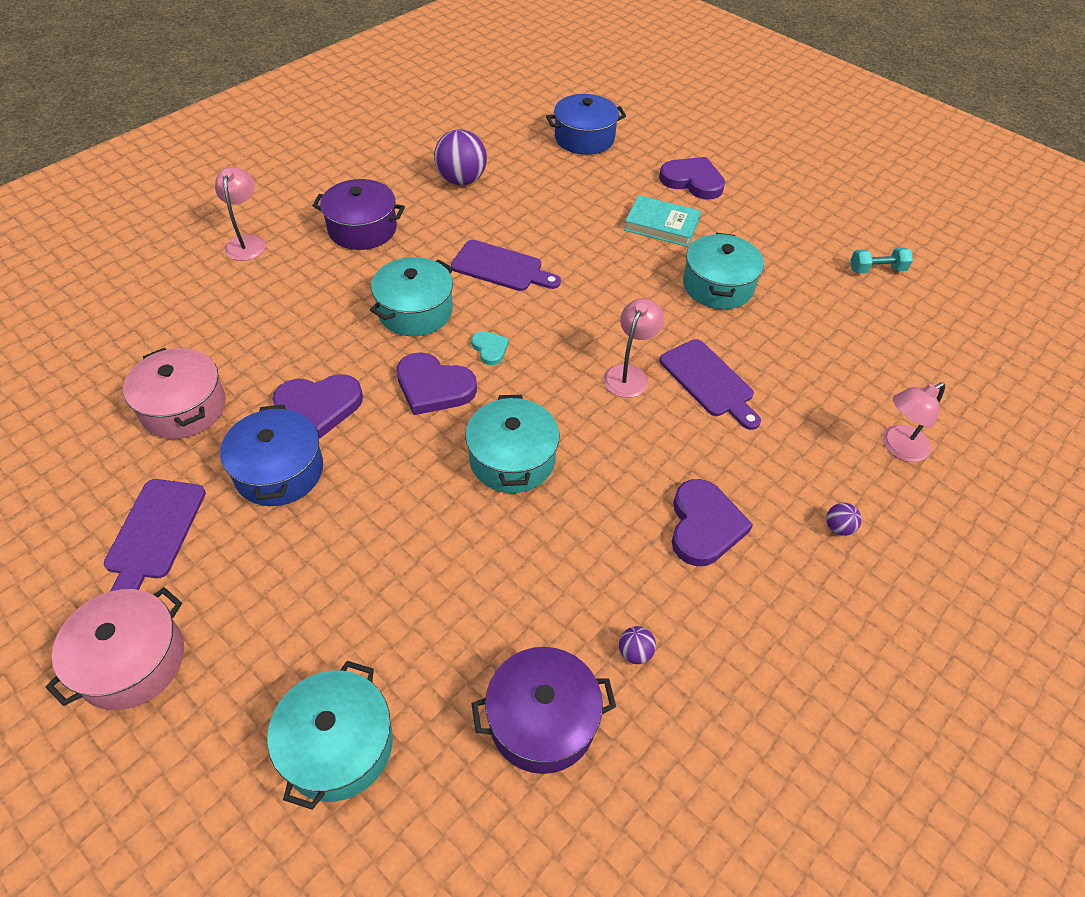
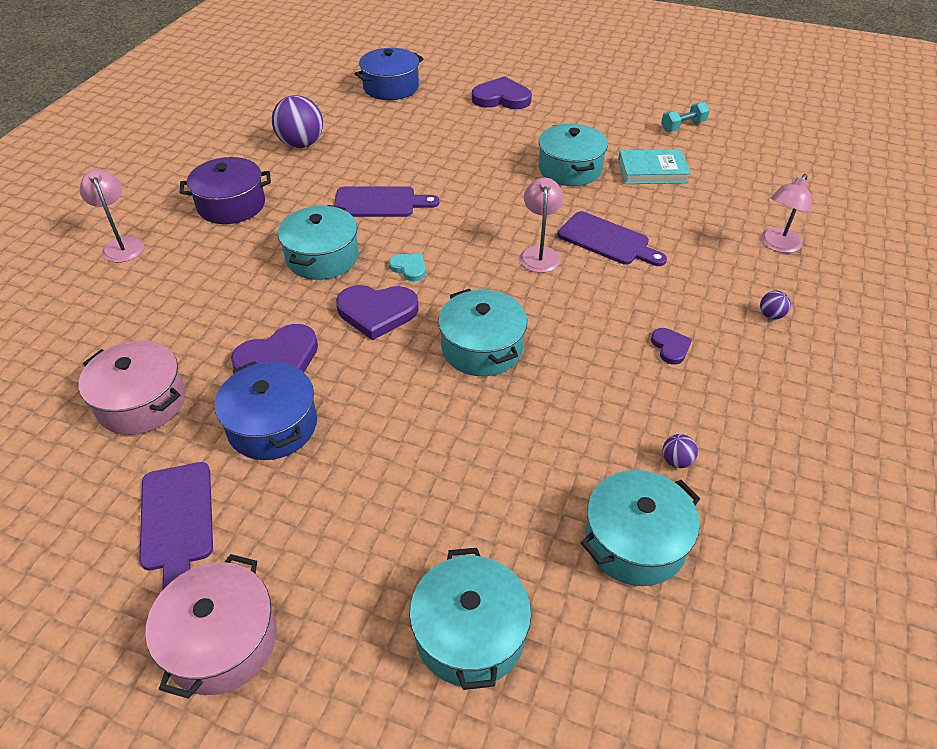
camera: 20 degrees left, 5 degrees down
(542, 720) = (635, 541): purple pot -> turquoise pot
(661, 225) = (496, 136): turquoise book -> turquoise book (652, 171)
(704, 526) = (670, 347): purple heart -> purple heart, size x0.54

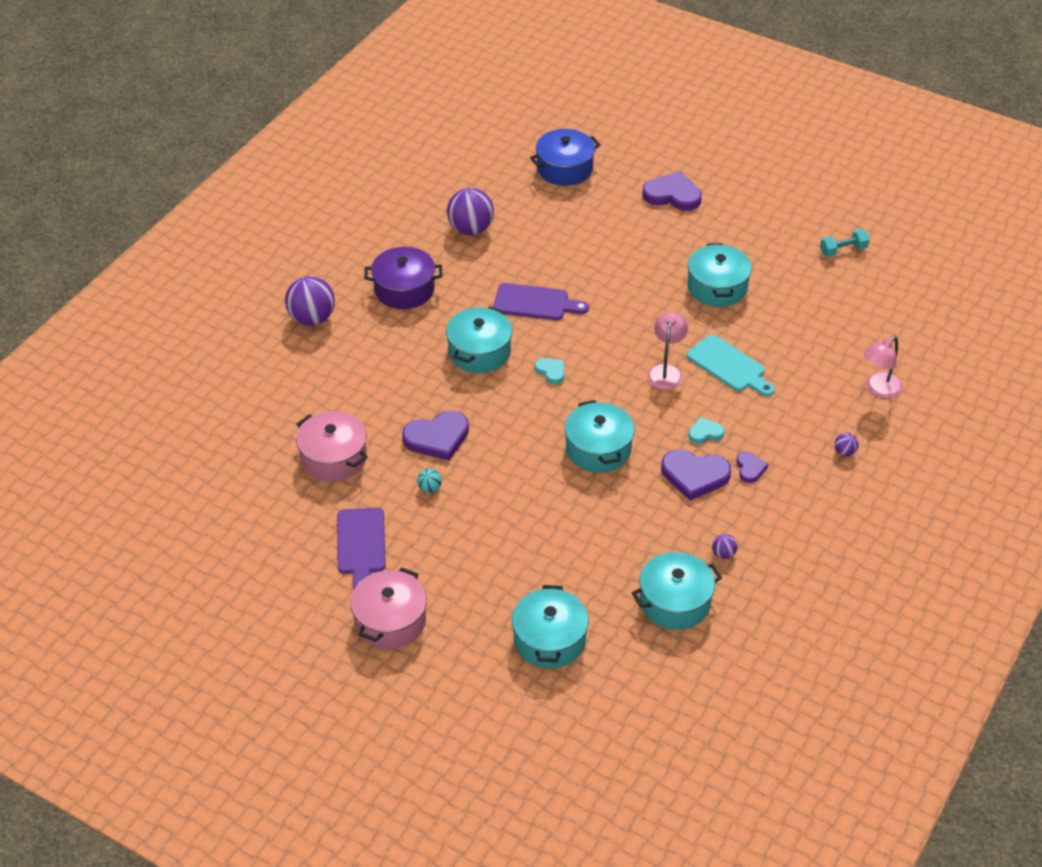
camera: 10 degrees right, 0 degrees up
(122, 244) = (312, 318): pink lamp -> purple ball
(272, 425) = (430, 488): blue pot -> turquoise ball
(377, 312) = (519, 408): purple heart -> purple heart (694, 475)
(604, 313) = (705, 432): none -> turquoise heart
(607, 240) = (729, 366): purple cutting board -> turquoise cutting board
(652, 171) = (794, 299): turquoise book -> none

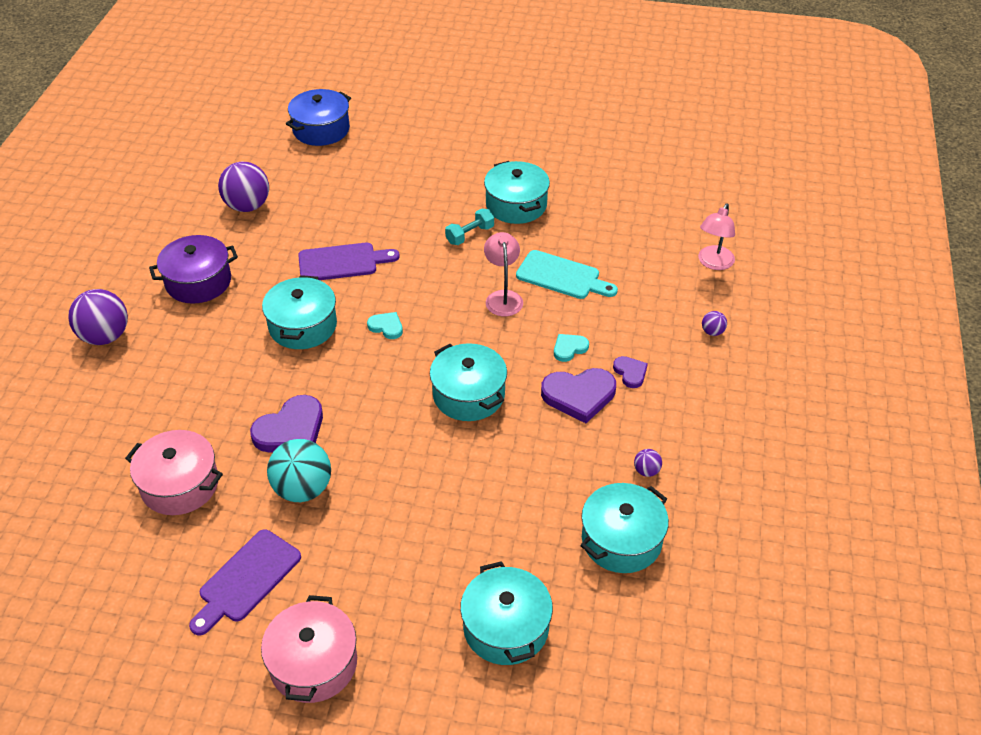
camera: 20 degrees left, 0 degrees up
(361, 545) = (246, 579): purple cutting board -> purple cutting board turned 60 degrees clockwise
(430, 488) = (303, 489): turquoise ball -> turquoise ball, size x2.21
(672, 195) = (436, 131): purple heart -> none
(843, 250) = (616, 145): turquoise dumbbell -> turquoise dumbbell (470, 235)

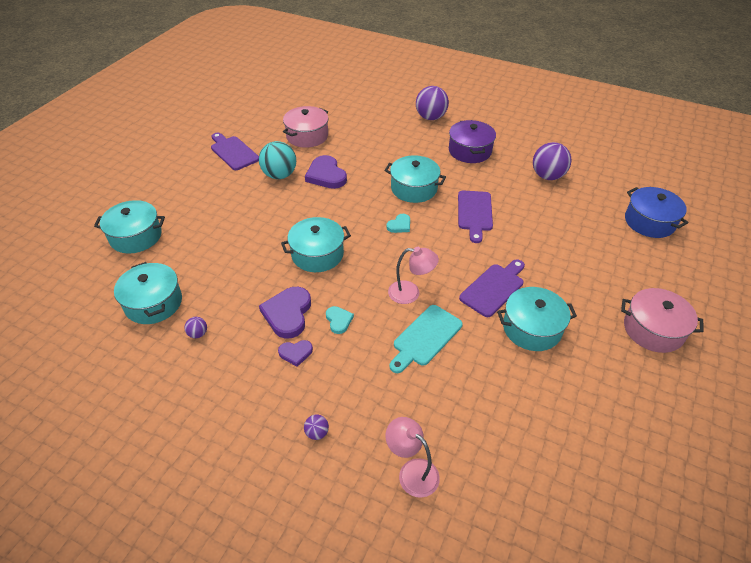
camera: 105 degrees right, 0 degrees up
(313, 663) = (170, 167): pink pot -> pink pot (653, 329)
(470, 235) = (494, 288): turquoise dumbbell -> purple cutting board

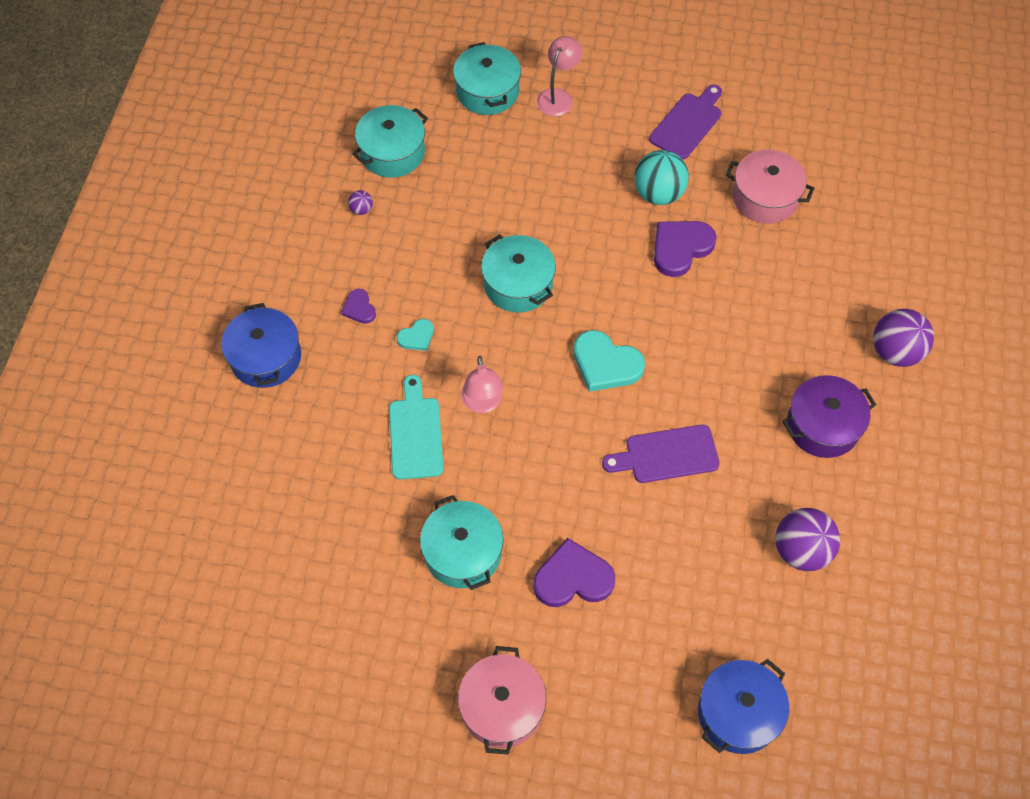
camera: 75 degrees right, 15 degrees up
(288, 314) = (412, 283): purple heart -> purple heart (573, 578)
(317, 433) = (266, 357): purple ball -> blue pot
(399, 225) = (605, 364): turquoise heart -> turquoise heart, size x1.86
(412, 472) = (240, 453): pink lamp -> pink lamp (558, 97)
(414, 188) = (693, 365): turquoise pot -> none
(425, 337) = (415, 433): turquoise cutting board -> turquoise cutting board turned 60 degrees clockwise
(494, 288) = (520, 499): purple cutting board -> none

